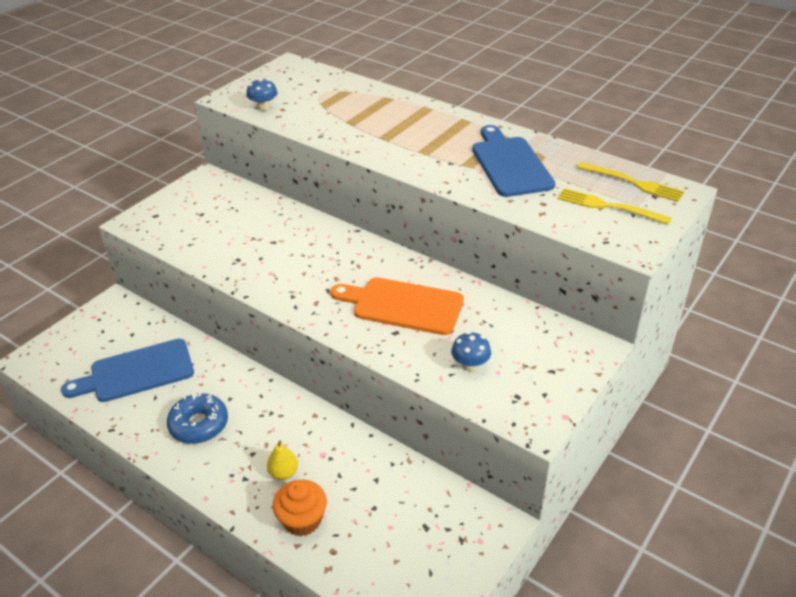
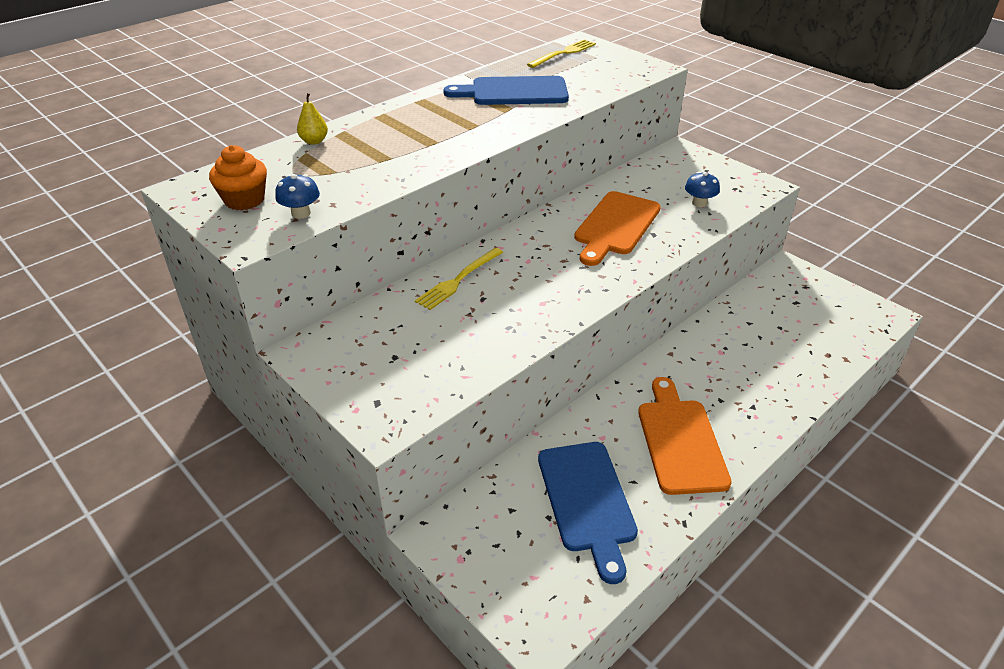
camera: 80 degrees left, 0 degrees up
(199, 424) = (680, 441): blue donut -> orange cutting board
(283, 473) = (745, 379): yellow pear -> yellow pear (314, 141)
(302, 520) = (798, 370): orange cupcake -> orange cupcake (244, 200)
(608, 206) = (595, 66): yellow fork -> yellow fork (458, 280)

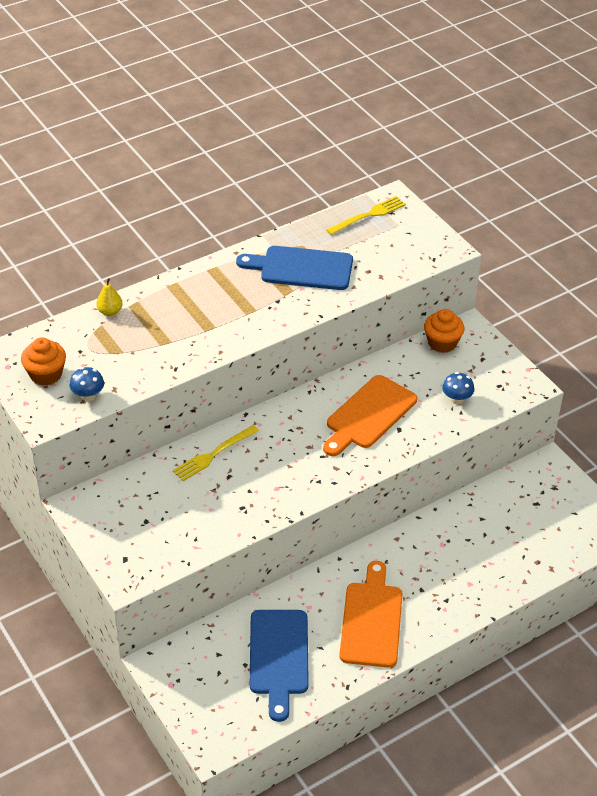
camera: 10 degrees right, 5 degrees up
(661, 163) = (442, 343): none -> orange cupcake

